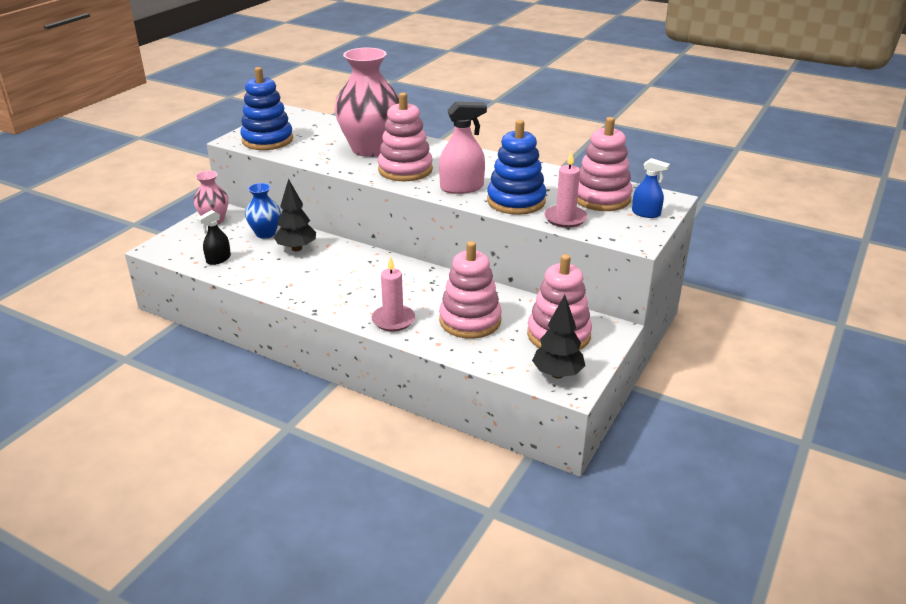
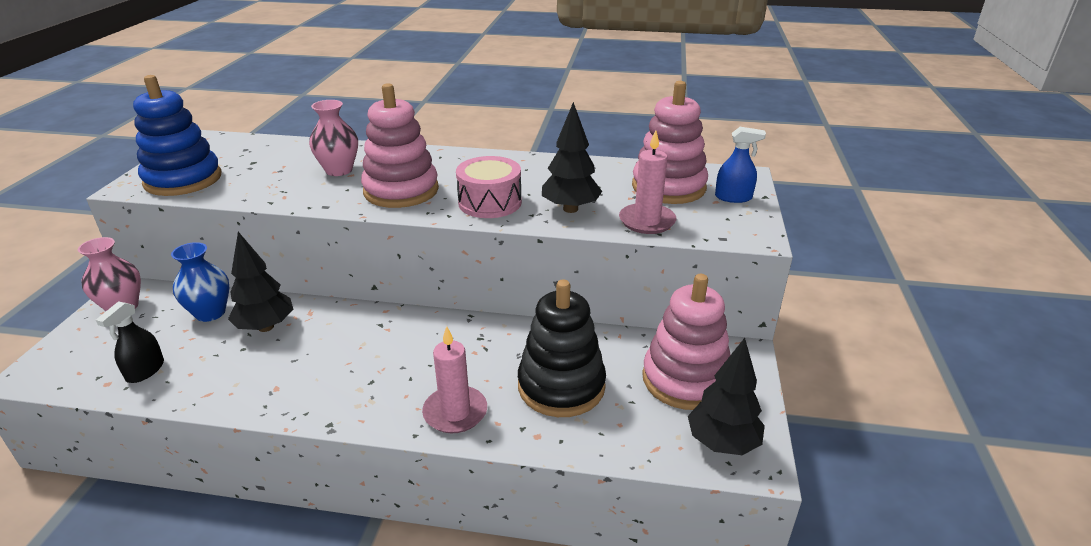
camera: 20 degrees left, 0 degrees up
(370, 149) = (339, 170): pink vase -> pink vase, size x0.52
(461, 187) = (490, 202): pink spray bottle -> pink drum
(470, 321) = (561, 386): pink stacking toy -> black stacking toy
(516, 201) = (570, 209): blue stacking toy -> black tree

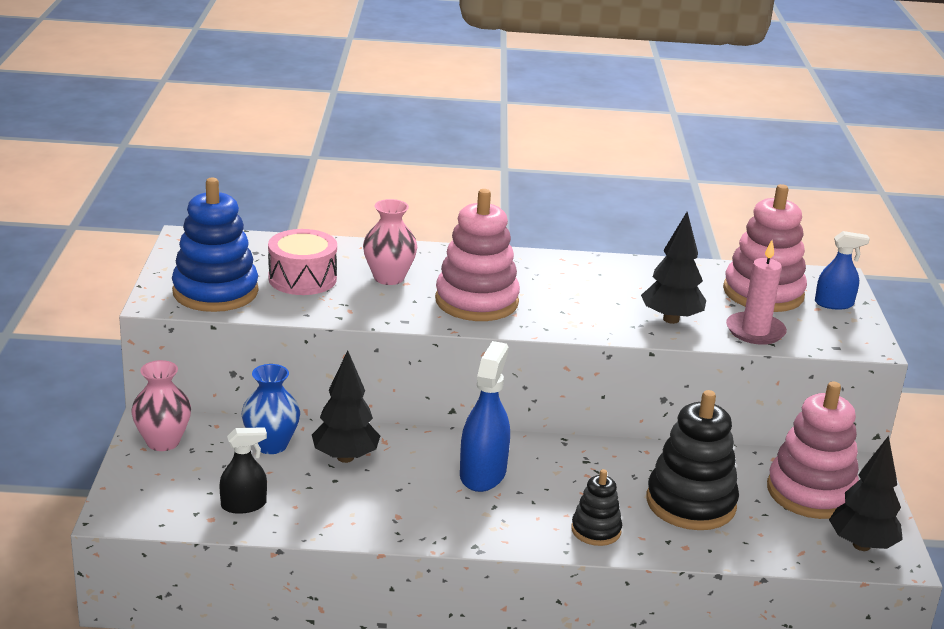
camera: 10 degrees left, 5 degrees down
(145, 370) = (243, 505): black spray bottle -> black spray bottle turned 120 degrees counterclockwise
(378, 347) = (482, 474): none -> blue spray bottle
(455, 412) = (596, 530): pink candle -> black stacking toy
(490, 202) = (582, 313): pink drum -> pink drum (302, 279)

